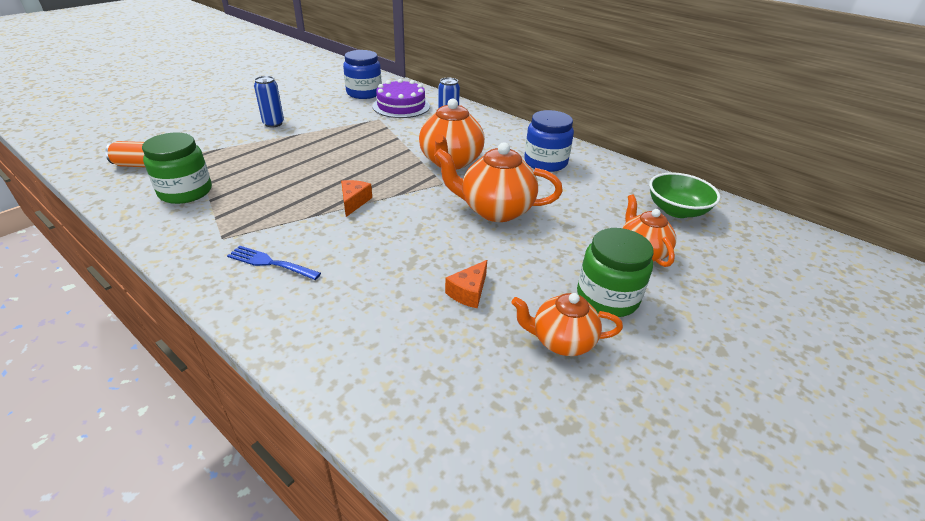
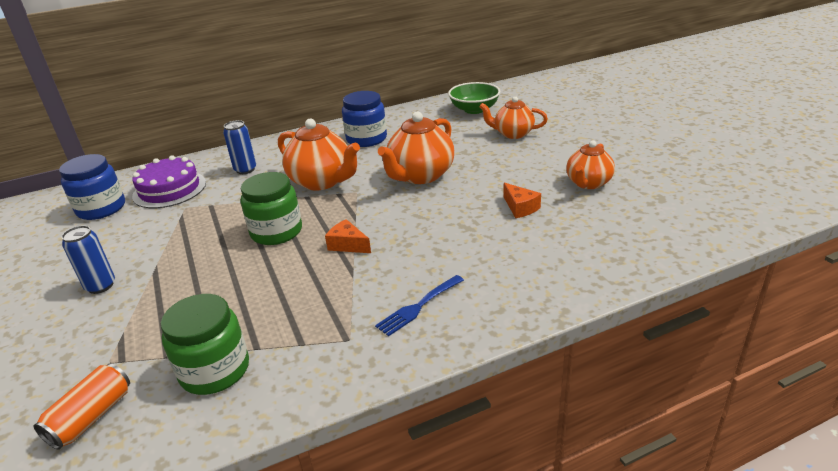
camera: 60 degrees left, 5 degrees down
(607, 297) = (553, 157): green jar -> green jar (276, 232)

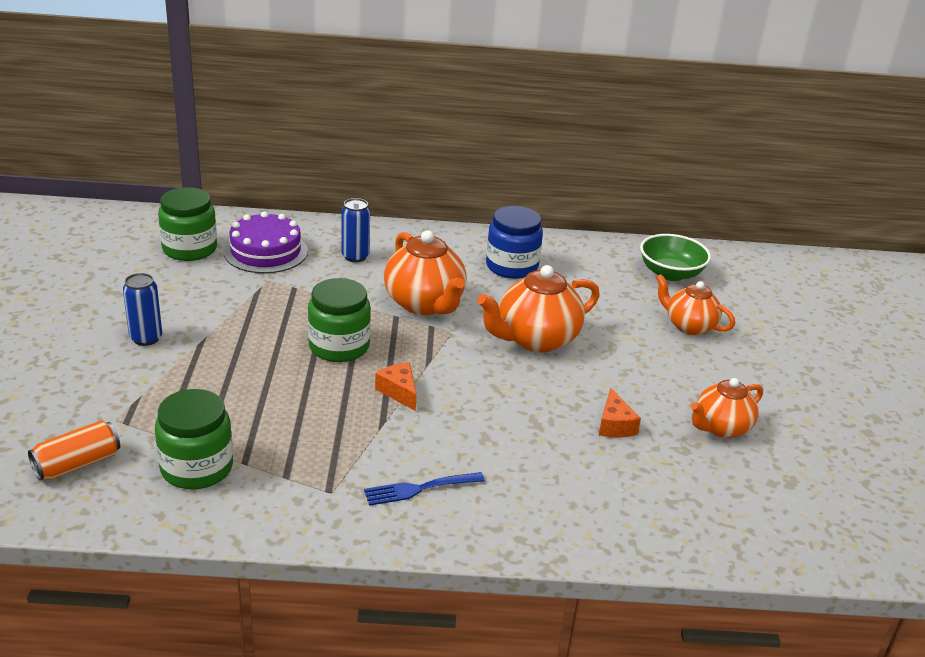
camera: 20 degrees right, 0 degrees up
(101, 208) = (189, 249): blue jar -> green jar

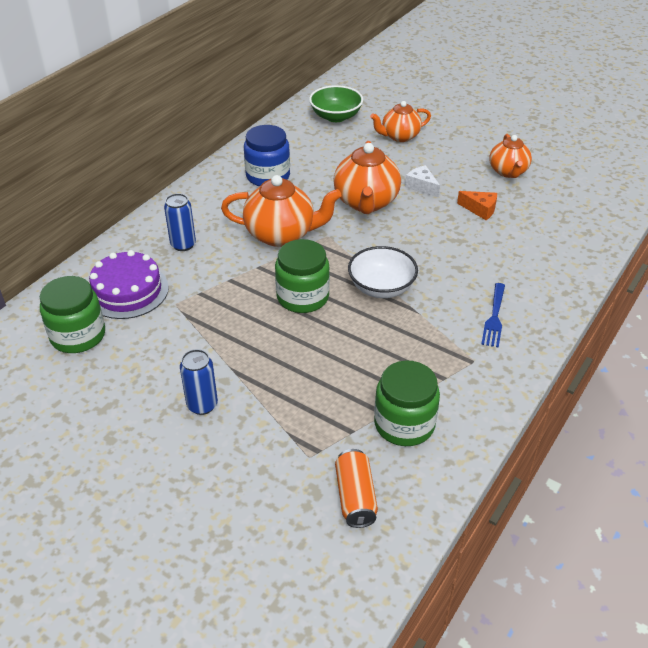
camera: 55 degrees left, 10 degrees up
(399, 392) = (381, 287): orange cheese -> white bowl
(609, 369) = (421, 186): none -> white cheese

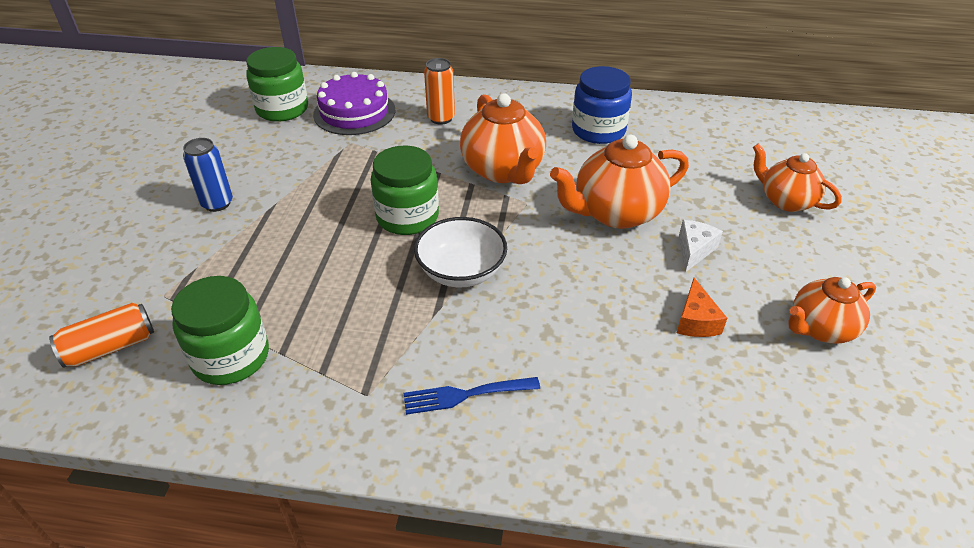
camera: 65 degrees right, 0 degrees up
(183, 245) = (441, 118): blue can -> orange can
(336, 116) = (767, 140): green bowl -> none

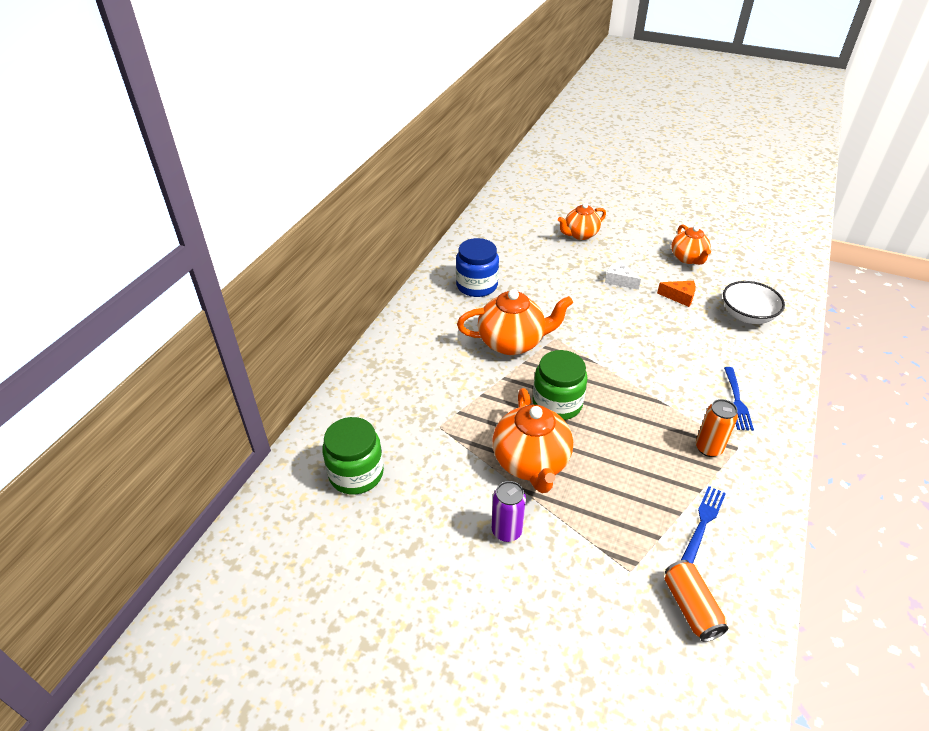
camera: 75 degrees left, 0 degrees up
(217, 203) = (506, 531): blue can -> purple can
(231, 357) = (703, 522): green jar -> blue fork
(354, 112) = (388, 419): purple cake -> none
(441, 118) = (424, 364): orange can -> orange can (708, 448)
(461, 271) = (625, 384): white bowl -> white bowl (747, 315)
(616, 213) = (576, 301): orange teapot -> orange teapot (531, 463)

